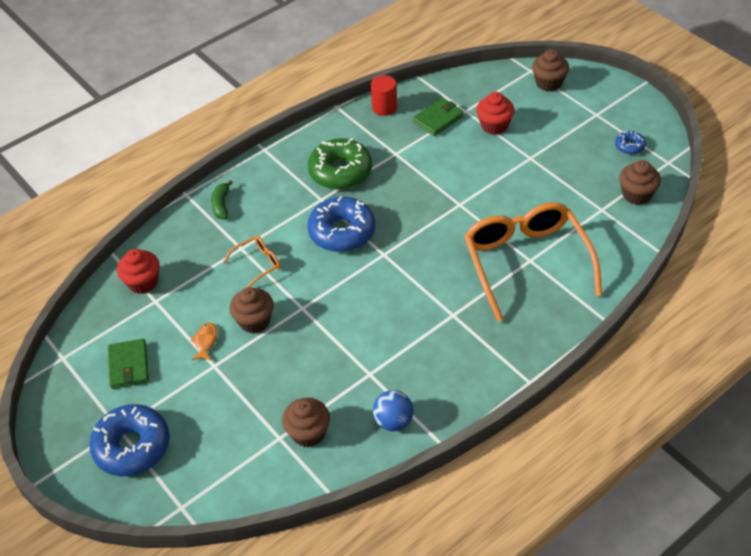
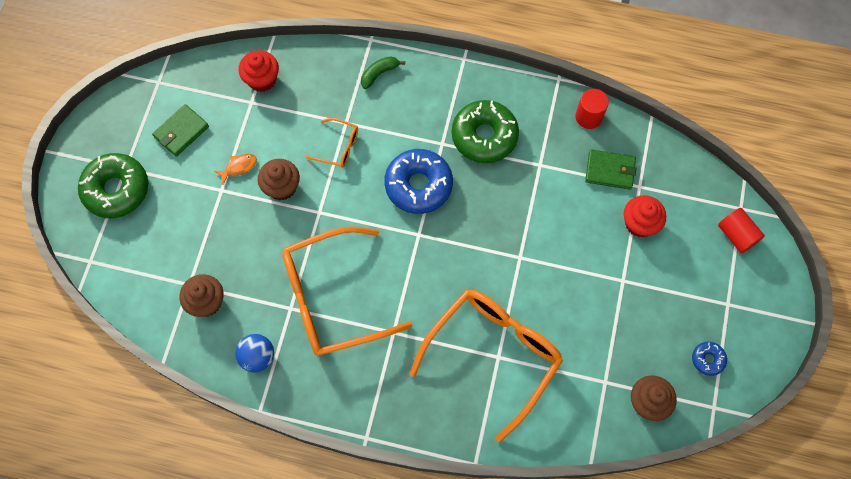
camera: 50 degrees right, 20 degrees up
(132, 446) = (116, 189): blue donut -> green donut
(388, 339) = (333, 299): none -> orange glasses
(548, 83) = (736, 235): brown cupcake -> red cylinder

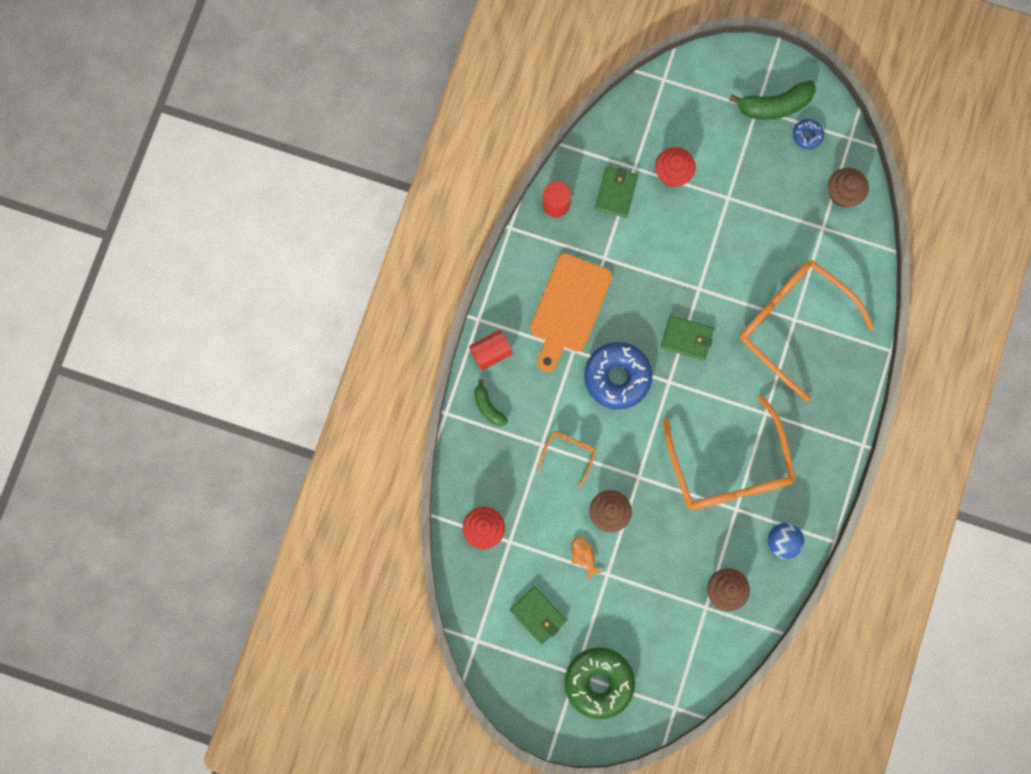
camera: 85 degrees left, 10 degrees up
(465, 248) = (687, 338): none -> green wallet
(484, 136) = (569, 308): green donut -> orange cutting board
(735, 323) = (775, 106): none -> green banana
(736, 235) = (690, 88): red cylinder -> red cylinder (491, 352)

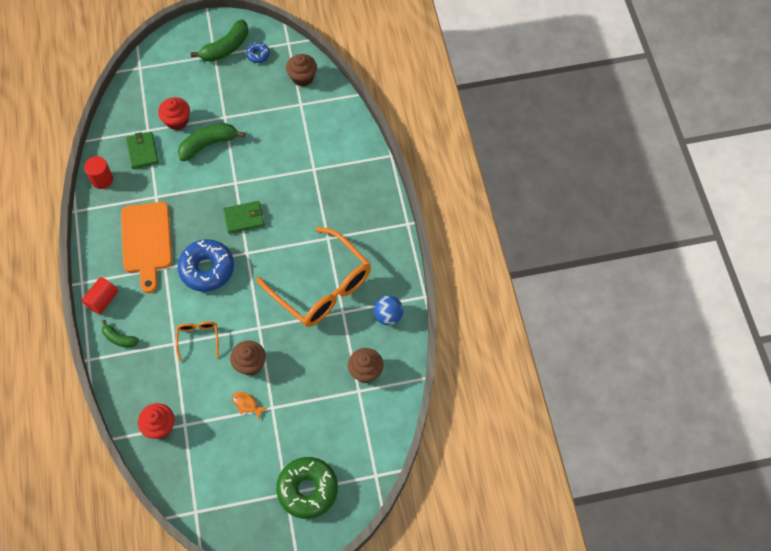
camera: 30 degrees left, 15 degrees down
(538, 615) = (234, 466): green wallet -> none
(693, 223) = (208, 144): none -> green banana
(793, 324) = (314, 172): orange glasses -> none

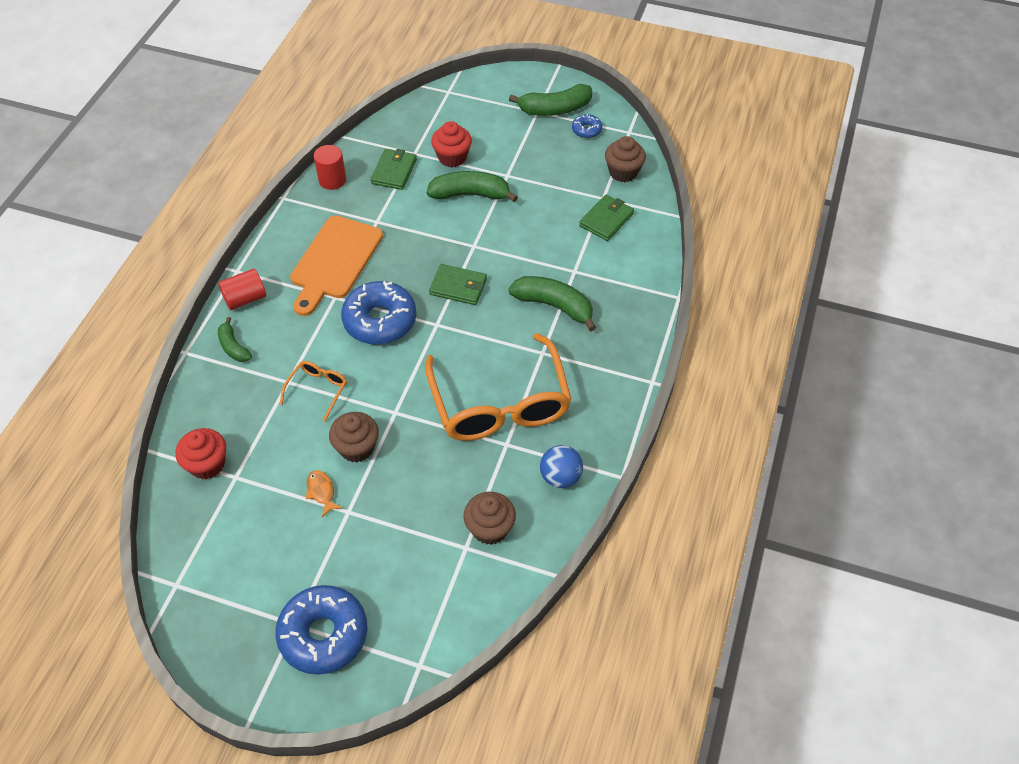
camera: 30 degrees right, 10 degrees down
(307, 489) = (323, 634): green donut -> blue donut
(312, 120) = (606, 220): none -> green wallet
(315, 201) = (554, 306): none -> green banana

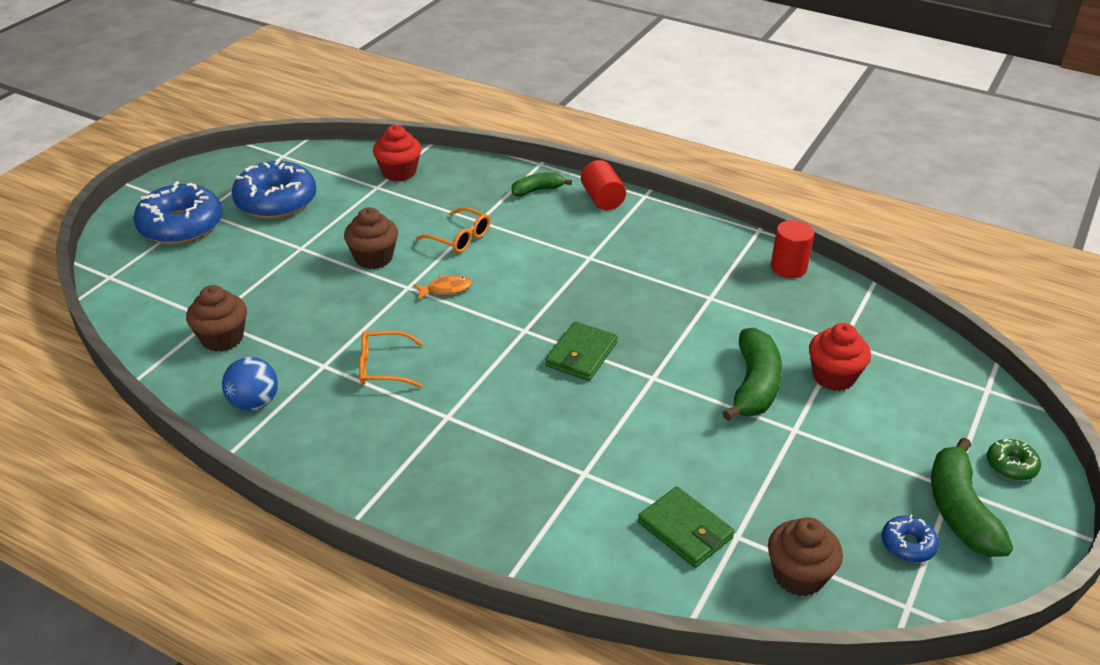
camera: 100 degrees right, 15 degrees down
(321, 492) = (332, 233): orange fish -> orange fish (446, 289)
(334, 261) = (646, 260): orange cutting board -> none
(380, 320) = (544, 287): blue donut -> blue donut (276, 201)
(394, 171) = (804, 319): green wallet -> none
(500, 403) = (383, 367): orange glasses -> orange glasses, size x0.43
(513, 87) = (1011, 465): none -> green donut
(554, 306) = (523, 440): green banana -> none

